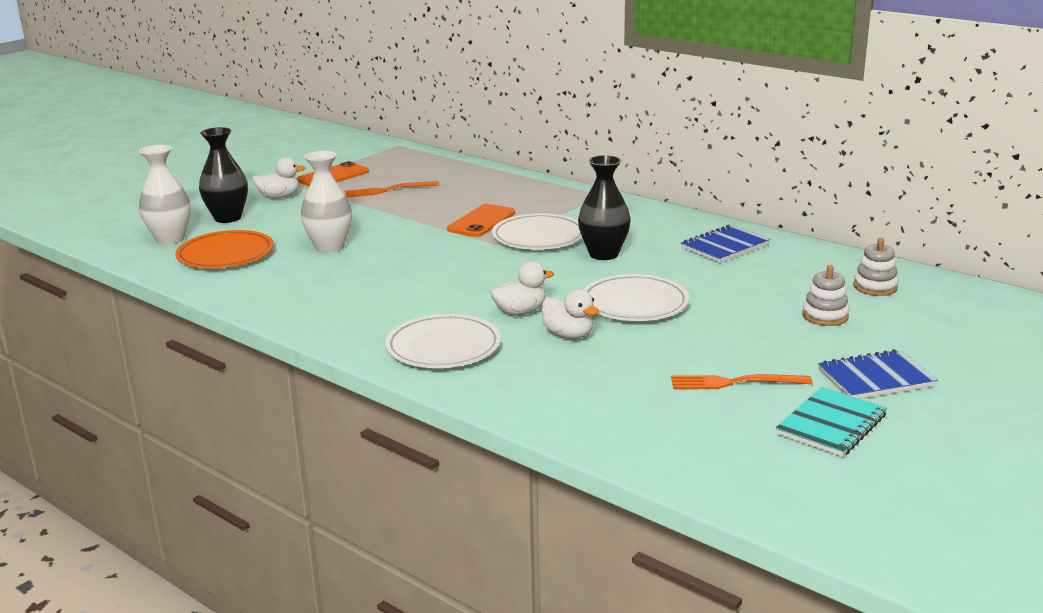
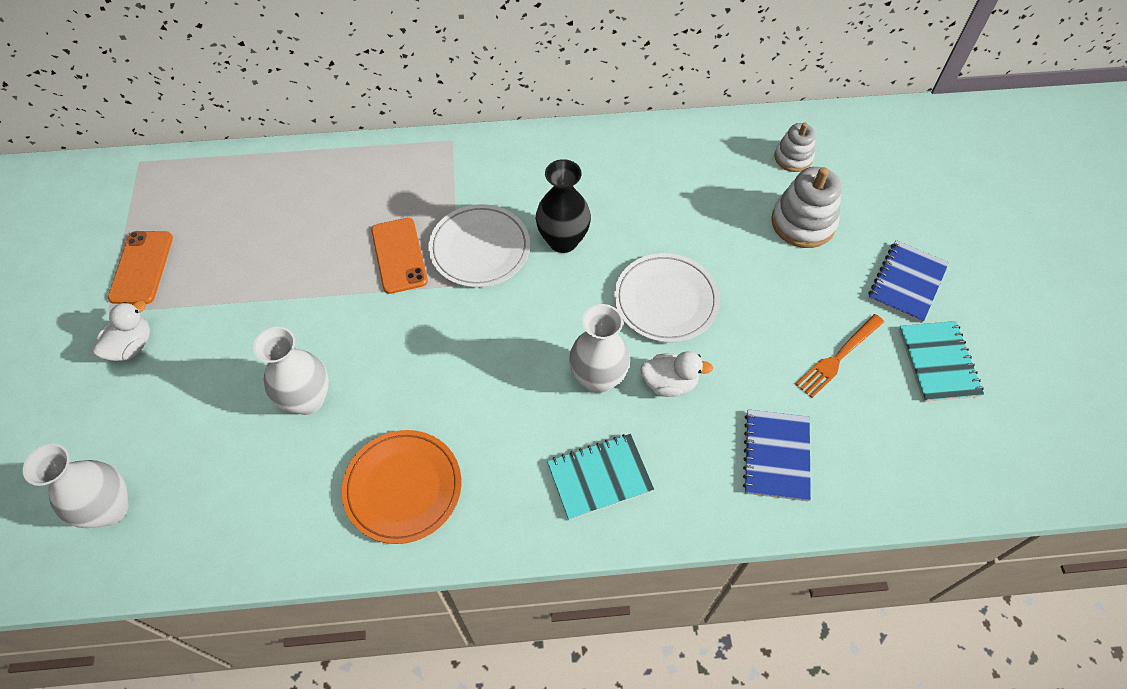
camera: 45 degrees left, 35 degrees up
(226, 255) = (215, 490): orange plate -> orange plate (403, 488)
(228, 218) = (125, 424): black vase -> none
(387, 190) = (237, 258): orange fork -> none
(443, 347) = (599, 477): white plate -> turquoise notebook
(520, 312) = (598, 378): white duck -> white vase
(725, 246) = (638, 165): blue notebook -> blue notebook (776, 456)
(825, 316) = (803, 222): white stacking toy -> white stacking toy, size x1.59

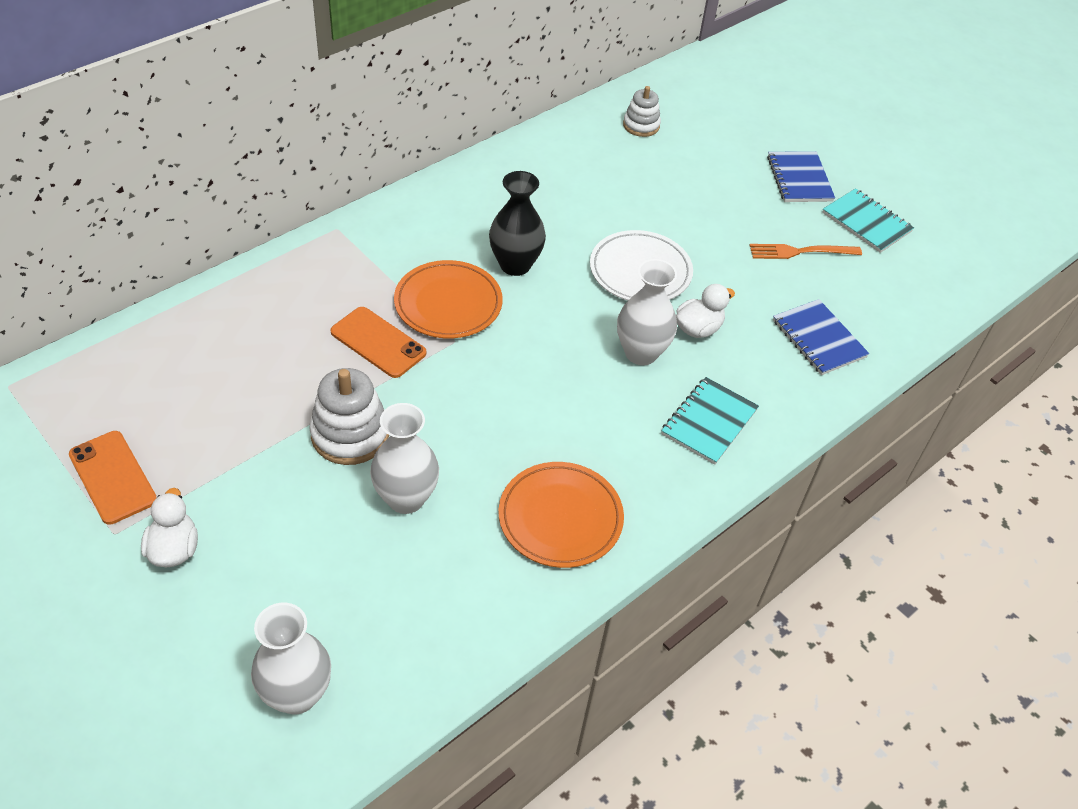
camera: 40 degrees left, 10 degrees down
(480, 249) = (448, 303): white plate -> orange plate
(803, 222) = (690, 169): white stacking toy -> white stacking toy (350, 434)
(837, 358) = (799, 252): orange fork -> orange fork turned 75 degrees clockwise

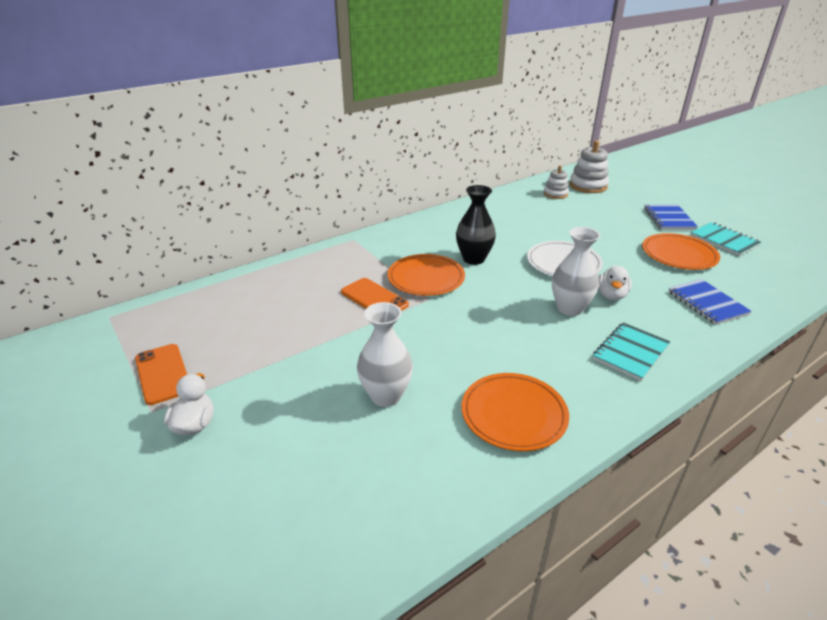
camera: 10 degrees right, 15 degrees down
(297, 694) = (271, 549): white vase -> none
(350, 434) = (347, 352): white stacking toy -> white stacking toy (588, 186)
(698, 329) = (611, 295): white duck -> white duck turned 135 degrees clockwise
(799, 252) = (679, 255): orange fork -> orange plate

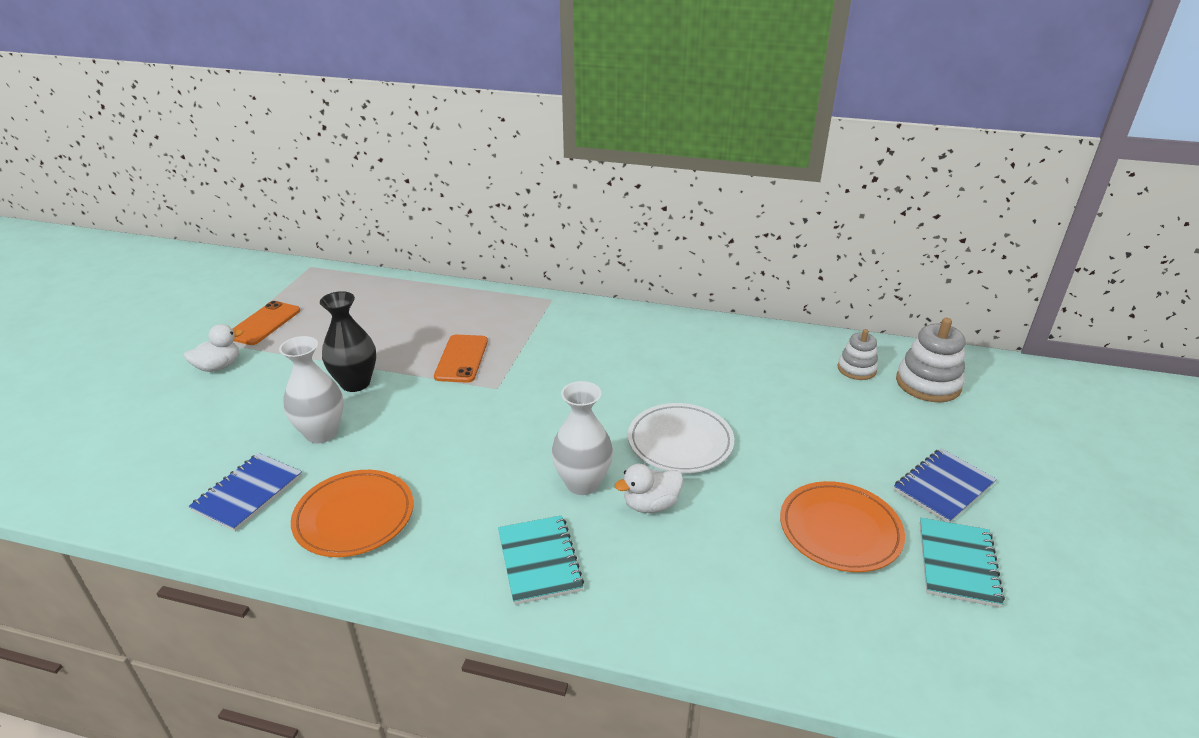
camera: 50 degrees right, 0 degrees up
(426, 278) = (531, 369): orange plate -> none
(474, 259) = (607, 379): black vase -> black vase (355, 383)
(630, 352) = (539, 561): turquoise notebook -> turquoise notebook turned 75 degrees clockwise
(707, 303) = (734, 595): blue notebook -> blue notebook (248, 493)

